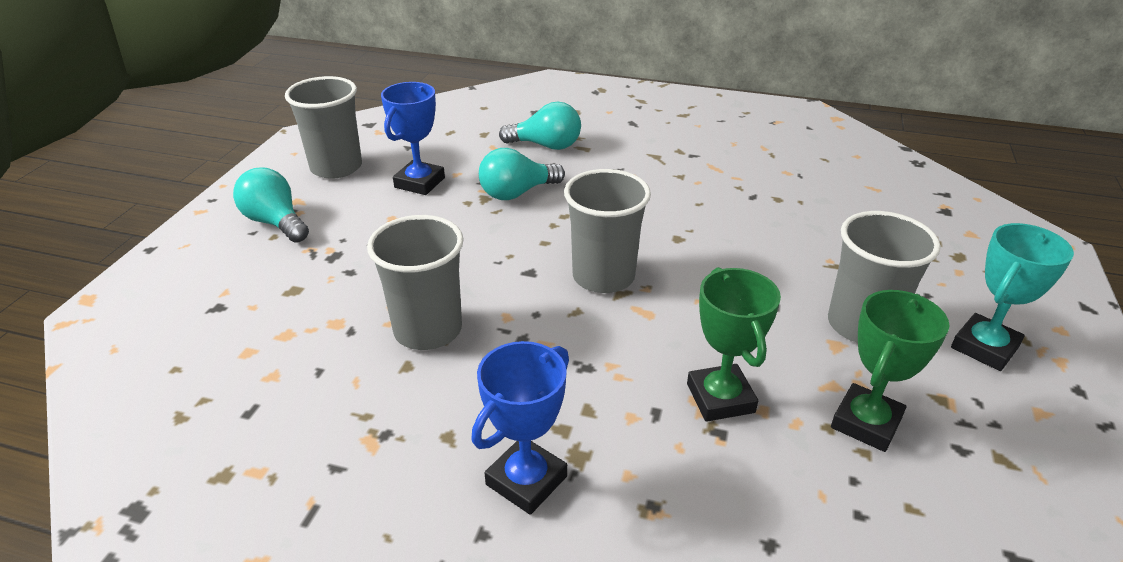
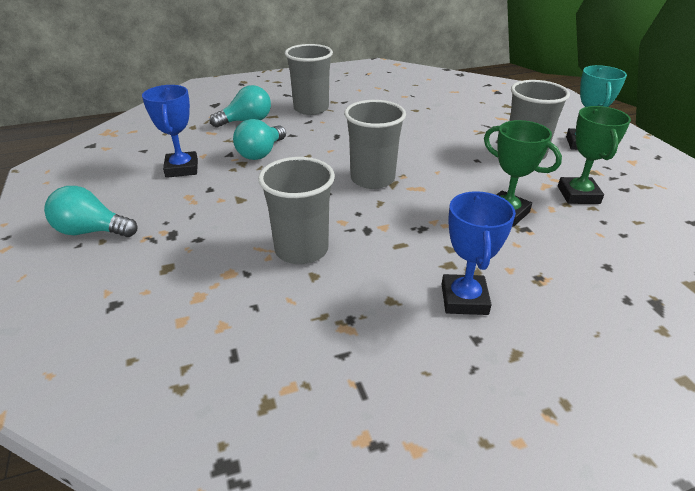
camera: 35 degrees left, 0 degrees up
(336, 167) = (99, 180): grey cup -> grey cup (311, 109)

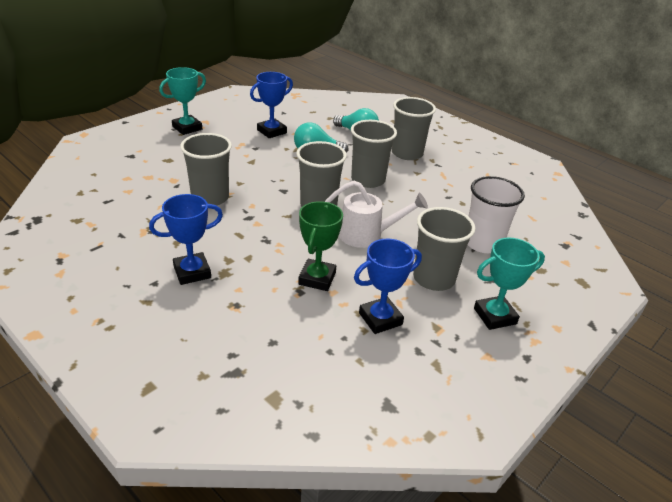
camera: 60 degrees right, 0 degrees up
(91, 231) = (187, 128): turquoise light bulb -> turquoise trophy
(343, 140) = (368, 180): none -> grey cup
(443, 166) = (367, 235): none -> white watering can
(481, 119) = (483, 243): none -> white cup
(578, 195) = (380, 319): green trophy -> blue trophy

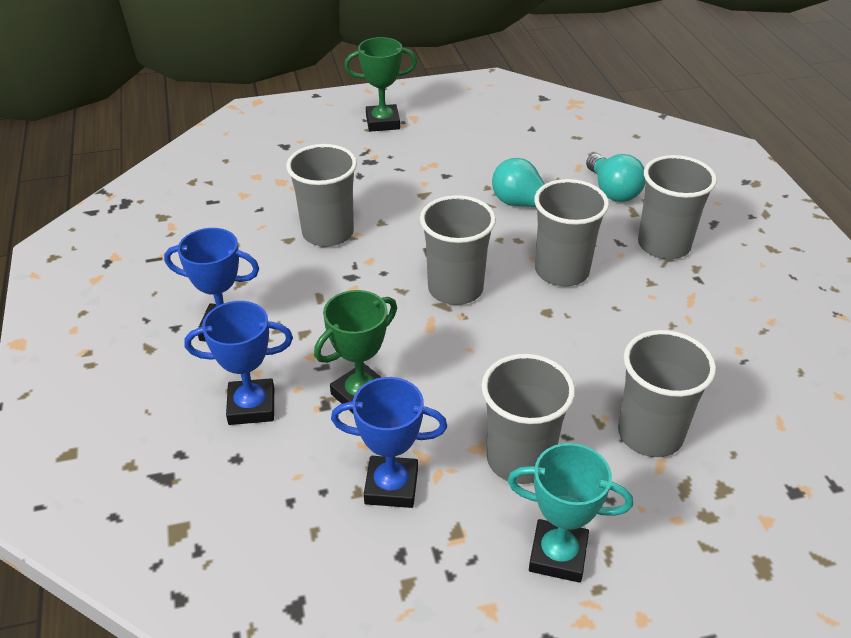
camera: 35 degrees right, 5 degrees up
(187, 128) = (382, 122): turquoise trophy -> green trophy
(271, 131) = (489, 155): blue trophy -> blue trophy (251, 406)
(367, 235) = (483, 357): white watering can -> none
(483, 243) = (650, 434): white cup -> grey cup

